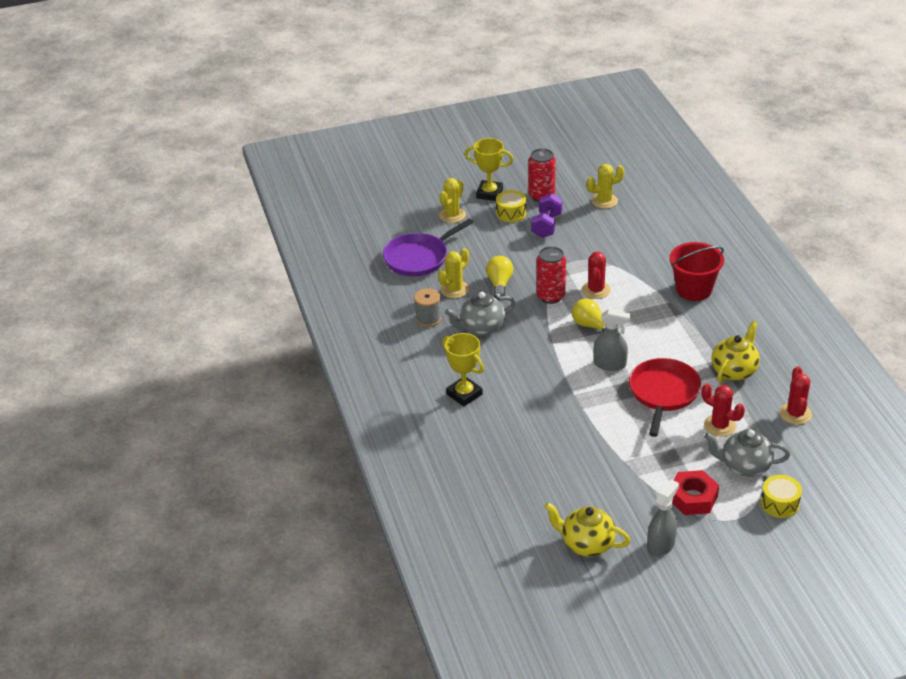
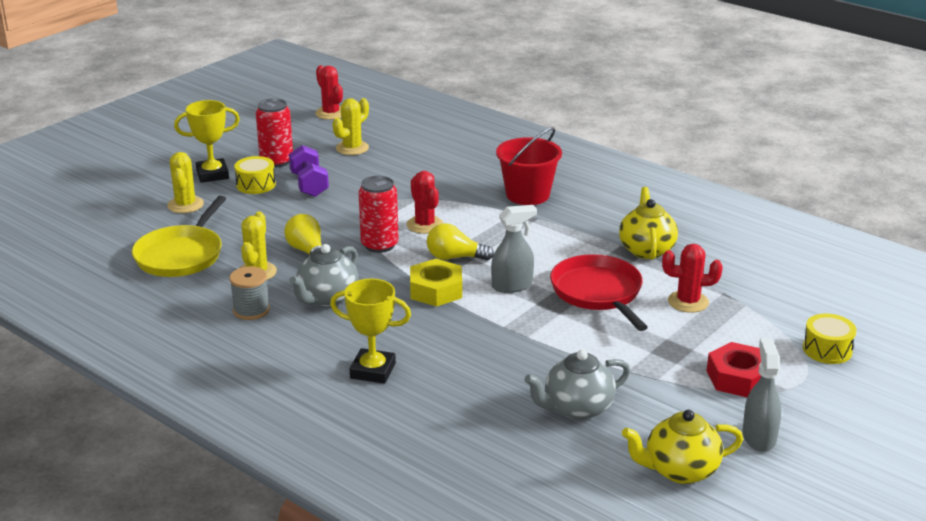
camera: 35 degrees left, 10 degrees down
(419, 258) = (181, 255): purple pan -> yellow pan
(556, 348) = (436, 290): none -> yellow nut
(744, 466) = (754, 329): grey teapot -> grey teapot (577, 408)
(795, 414) = (747, 266): red cactus -> red cactus (331, 113)

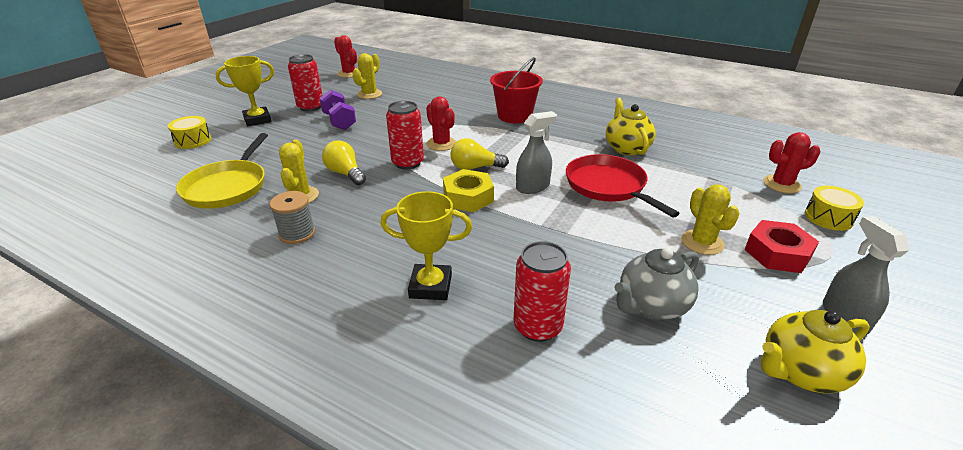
camera: 10 degrees left, 5 degrees up
(185, 205) = (233, 144): yellow cactus -> yellow cactus (702, 242)
(256, 185) = (294, 125): yellow drum -> yellow drum (193, 141)
(327, 298) = (370, 214): grey teapot -> none
(461, 413) = (537, 326): none -> red can
(688, 302) = (686, 187): red cactus -> red cactus (781, 184)

